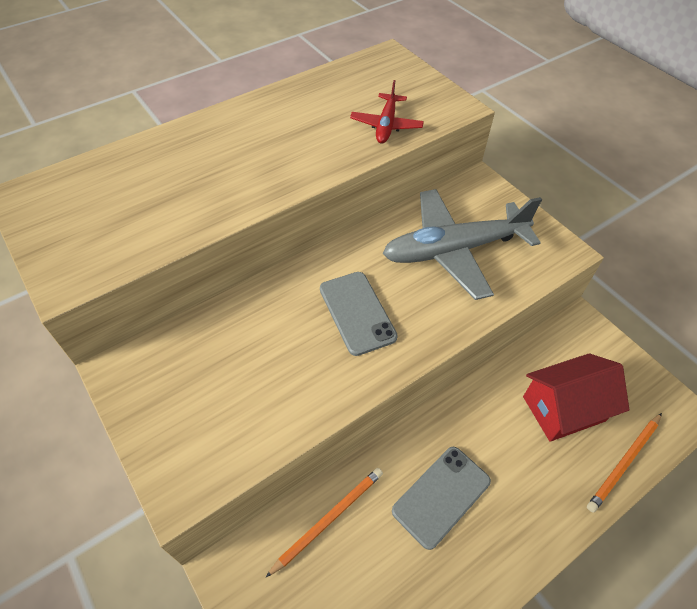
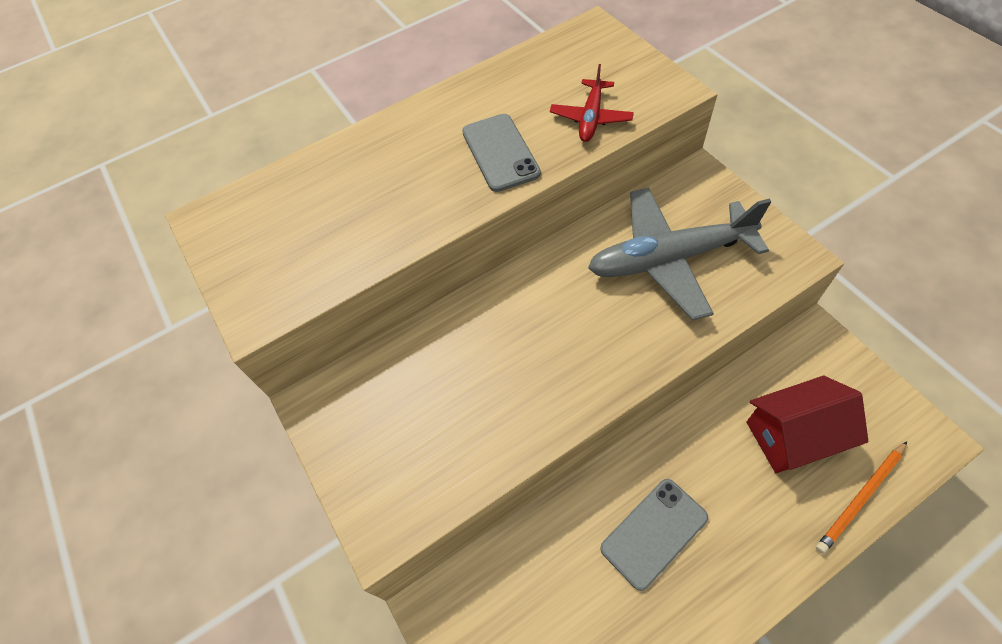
camera: 10 degrees right, 5 degrees up
(329, 519) = (534, 556): orange pencil -> none
(357, 312) = (560, 335): grey phone -> grey phone (500, 152)

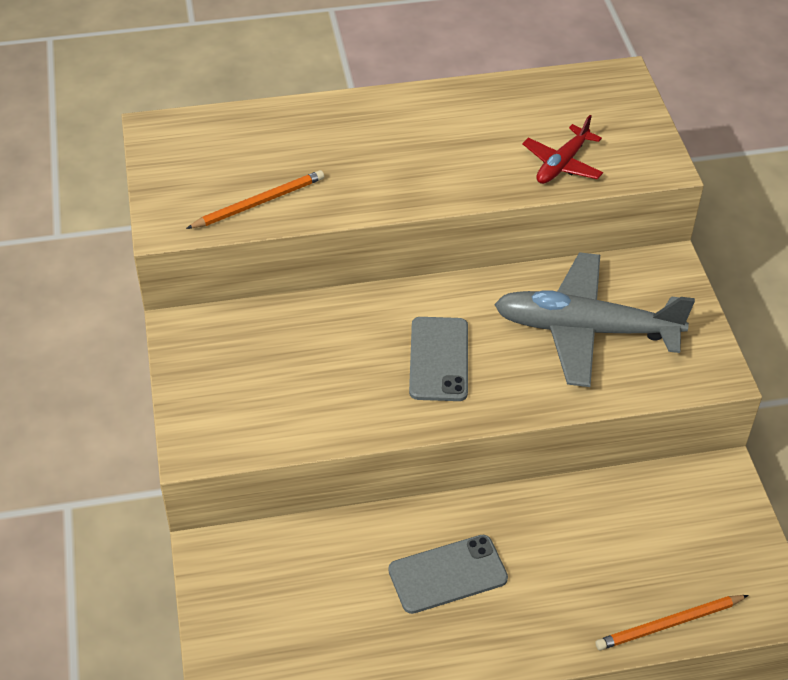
camera: 15 degrees right, 10 degrees down
(337, 256) = (259, 202): none -> orange pencil
(500, 152) = (455, 165): grey phone -> grey phone (439, 359)
(792, 436) = (636, 549): red house -> none

